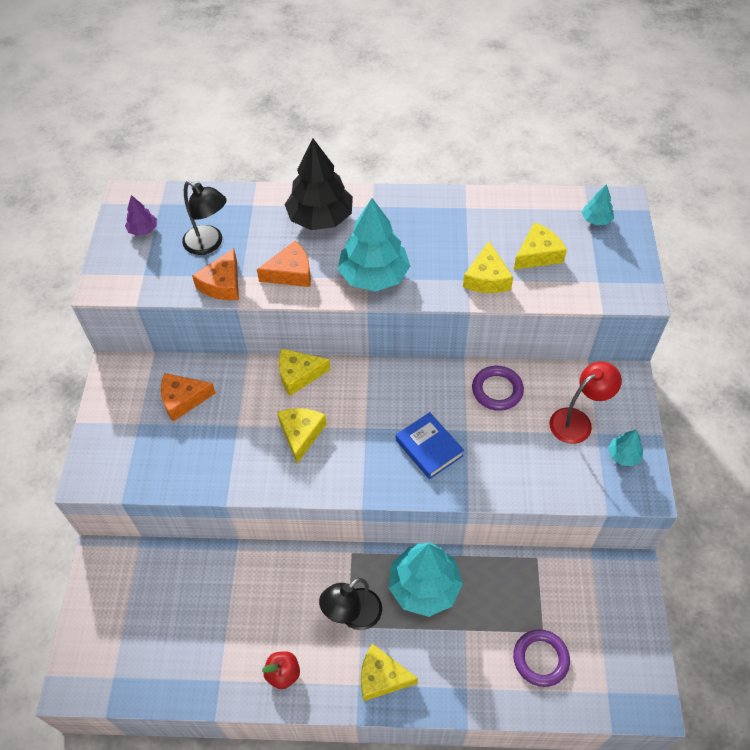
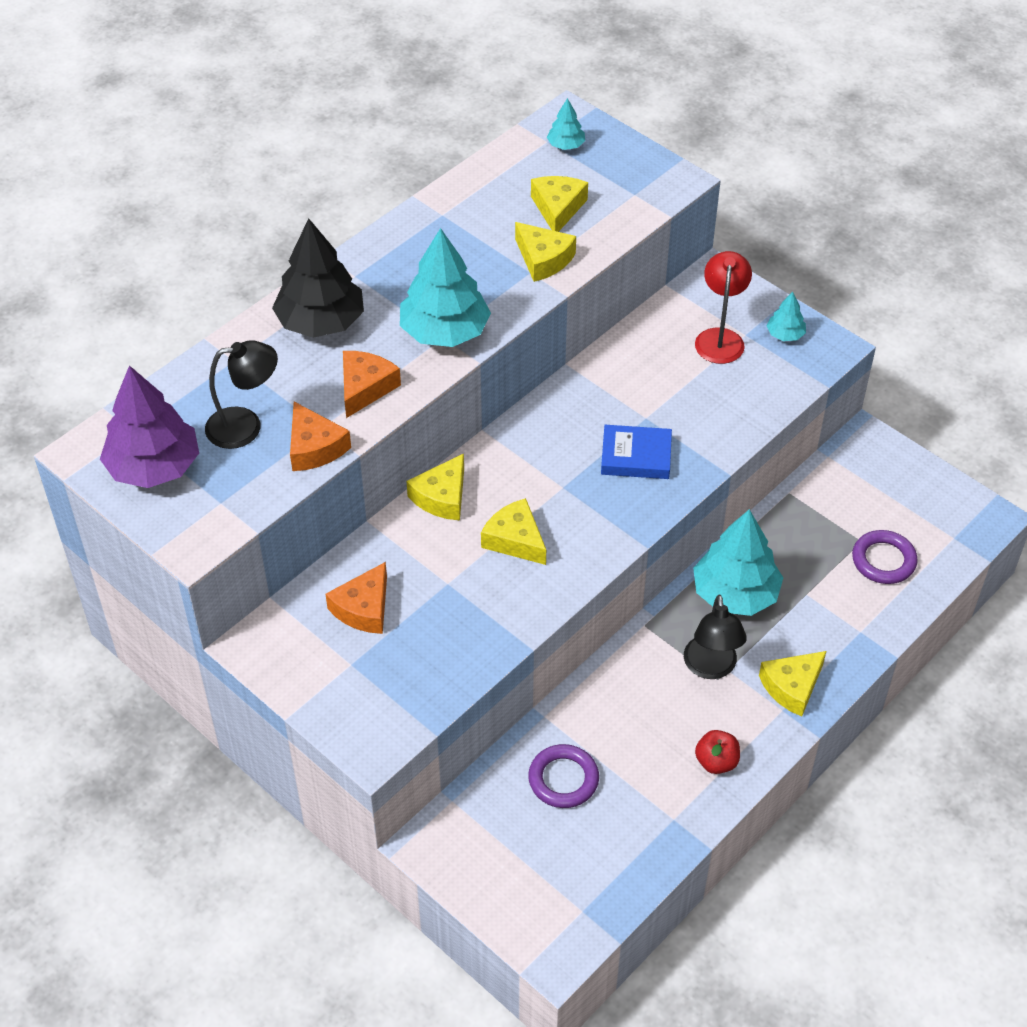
camera: 50 degrees left, 5 degrees down
(143, 230) = (154, 467): purple tree -> purple tree, size x2.14
(497, 390) = (628, 367): purple ring -> purple ring (563, 779)

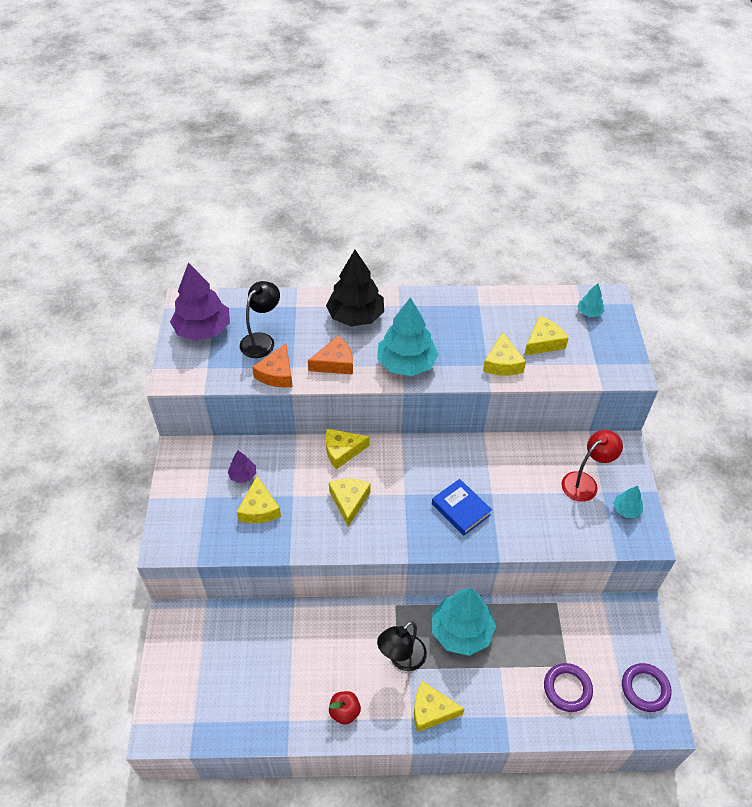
camera: 45 degrees right, 0 degrees up
(245, 426) = (262, 340): black lamp -> black lamp turned 90 degrees counterclockwise
(364, 608) = (243, 475): orange cheese -> purple tree
(428, 625) = (259, 508): none -> yellow cheese
(563, 779) = (264, 646): purple ring -> purple ring (645, 689)

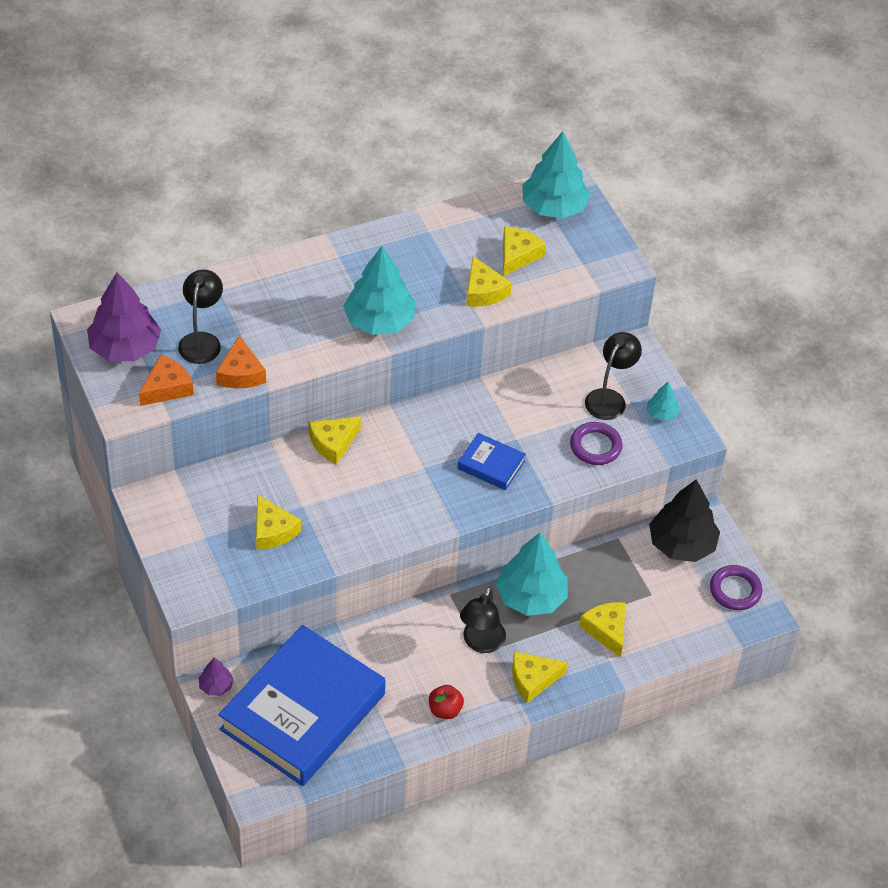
camera: 25 degrees left, 0 degrees up
(229, 669) = (302, 712): none -> blue book
(243, 475) = (234, 502): purple tree -> purple tree (216, 686)
(335, 363) = (299, 343): orange cheese -> orange cheese (167, 388)
(349, 501) = (367, 493): yellow cheese -> yellow cheese (606, 630)
(356, 316) = (295, 283): black tree -> black tree (682, 544)
(567, 689) = (659, 615): purple ring -> purple ring (595, 446)
(585, 482) = (609, 398): red lamp -> black lamp
(589, 312) = (554, 207): turquoise tree -> turquoise tree, size x2.14

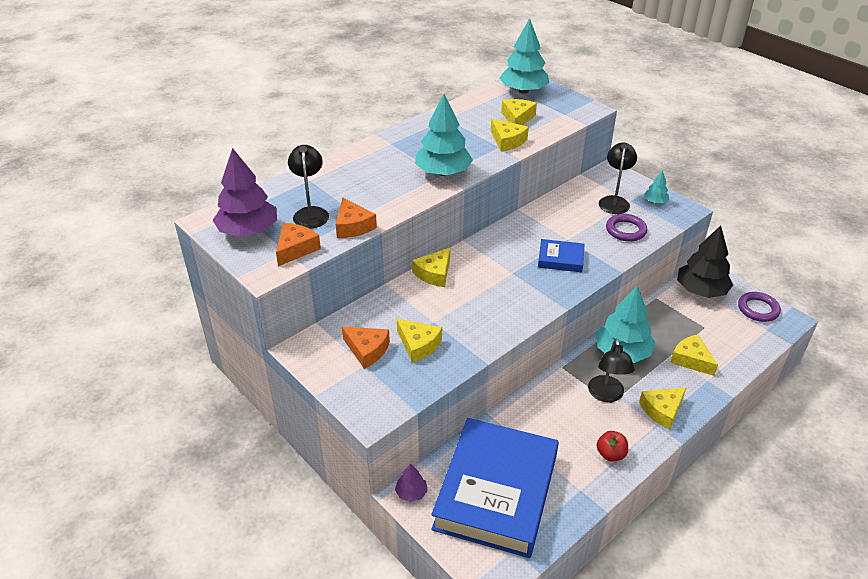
camera: 15 degrees left, 10 degrees down
(215, 520) = (367, 350): none -> orange cheese

